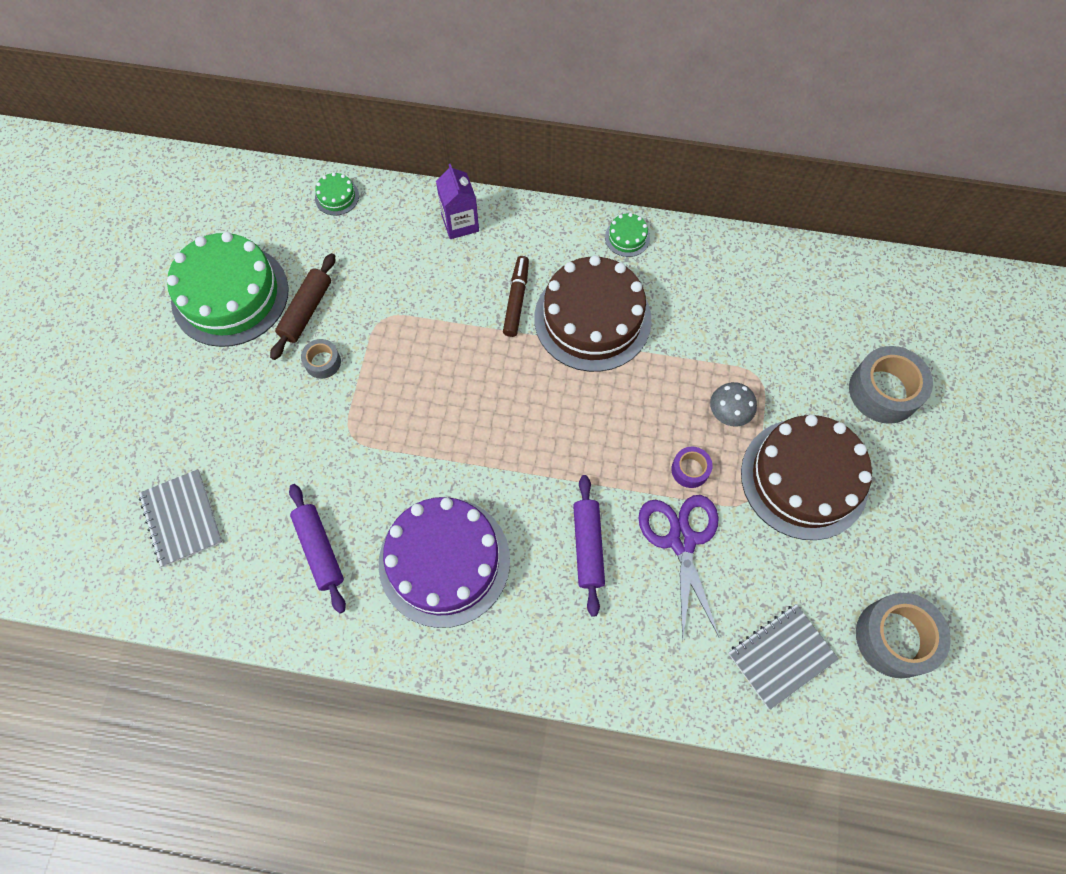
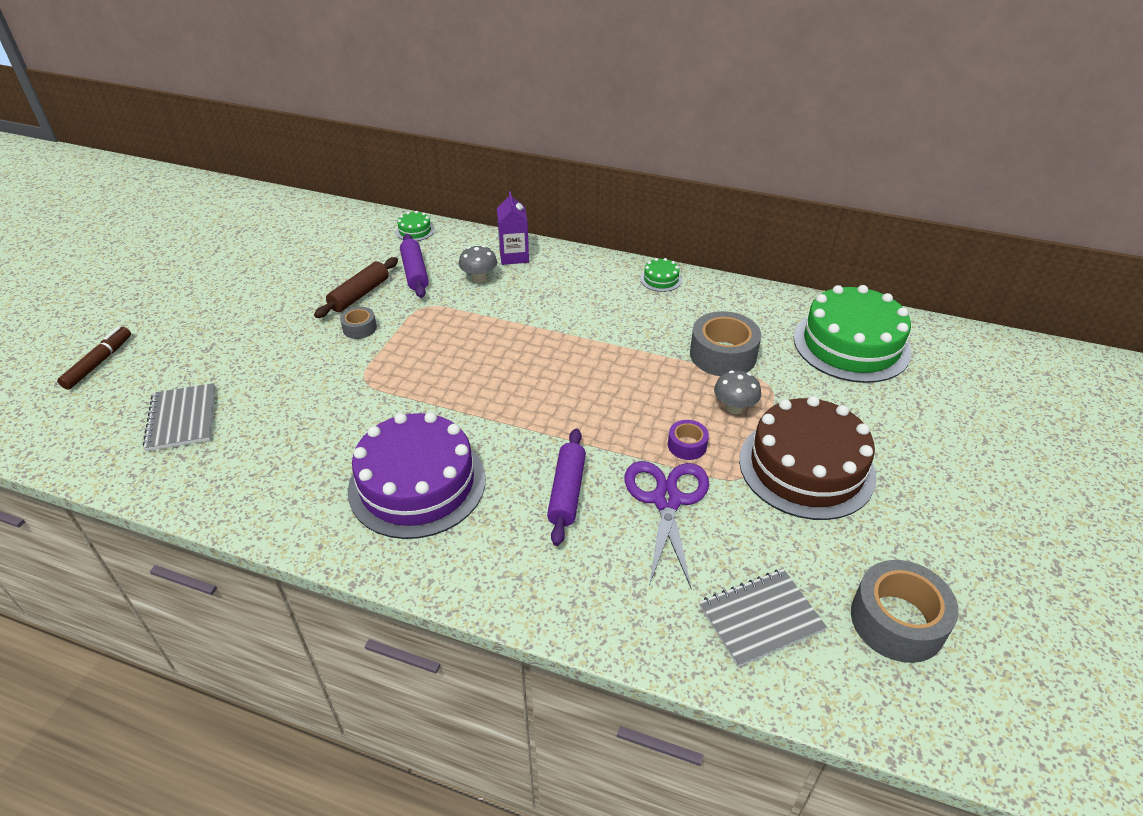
camera: 10 degrees right, 25 degrees down
(230, 295) = (299, 278): green cake -> green cake (851, 344)
(319, 550) = (299, 458): purple rolling pin -> purple rolling pin (415, 272)
(430, 265) = (479, 278): none -> grey mushroom
(516, 300) = (548, 308): brown marker -> brown marker (98, 363)
(592, 319) = (615, 327): brown cake -> none
(884, 391) = (898, 410): grey tape -> grey tape (723, 355)

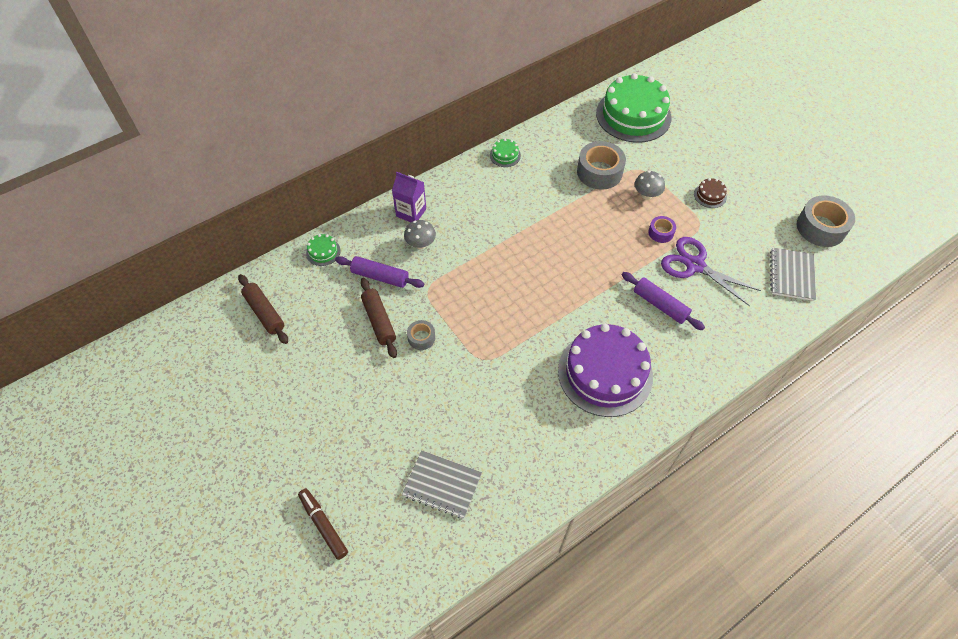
camera: 55 degrees left, 15 degrees up
(318, 232) = (265, 312): none -> brown rolling pin
(806, 467) = (710, 195): brown cake -> brown cake, size x0.40

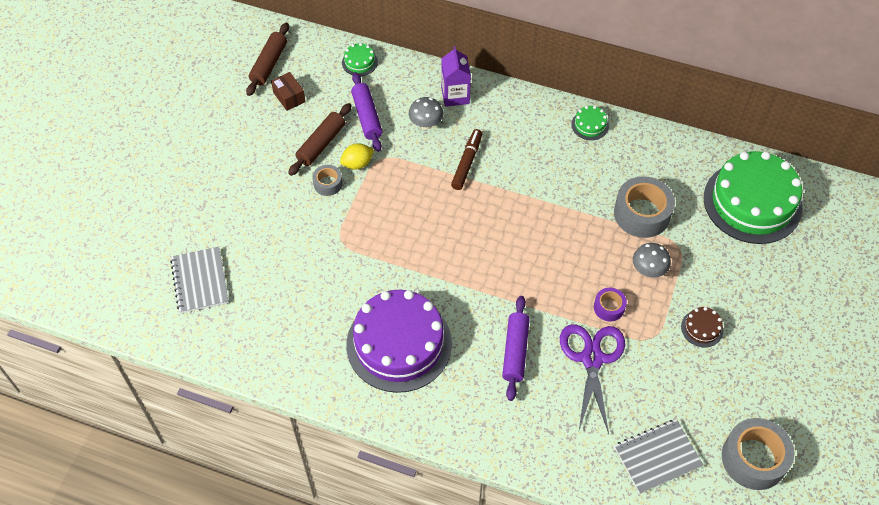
camera: 55 degrees right, 0 degrees up
(312, 317) = (289, 97): none -> brown box
(323, 525) = (113, 223): brown marker -> brown marker (467, 163)
(419, 308) = (357, 164): none -> yellow lemon

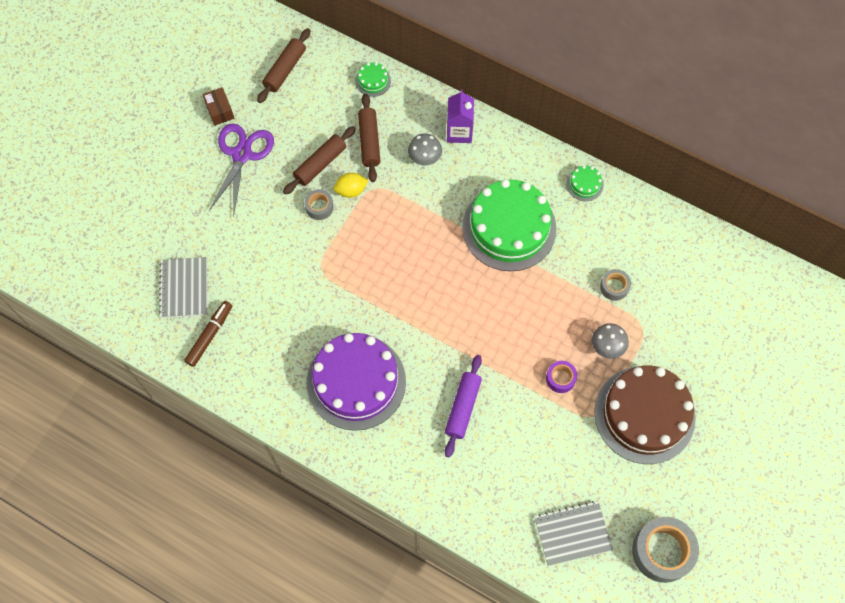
camera: 10 degrees right, 10 degrees up
(289, 97) = (298, 109): brown box -> brown box (220, 111)
(367, 117) = (369, 141): purple rolling pin -> brown rolling pin
(467, 163) = (456, 206): brown marker -> brown marker (209, 335)
(592, 359) = (533, 427): purple scissors -> purple scissors (242, 155)
(642, 214) = (614, 287): grey tape -> grey tape, size x0.52
(702, 328) = (644, 414): brown cake -> brown cake, size x2.50
(752, 202) = (725, 292): green cake -> green cake (509, 228)

